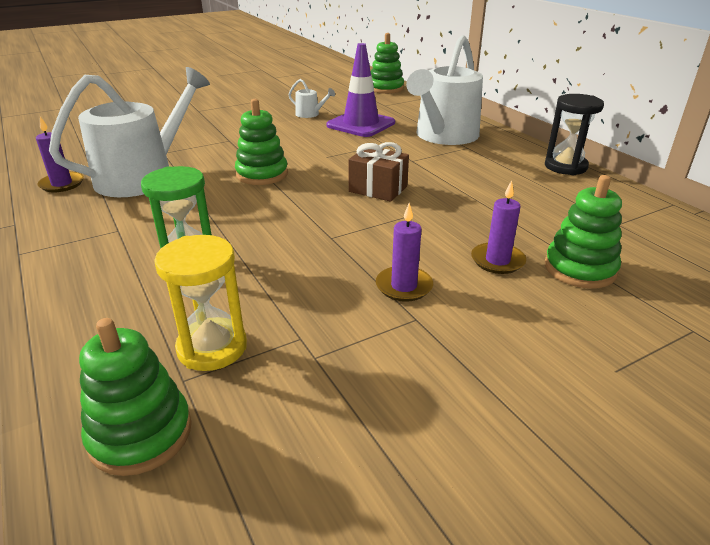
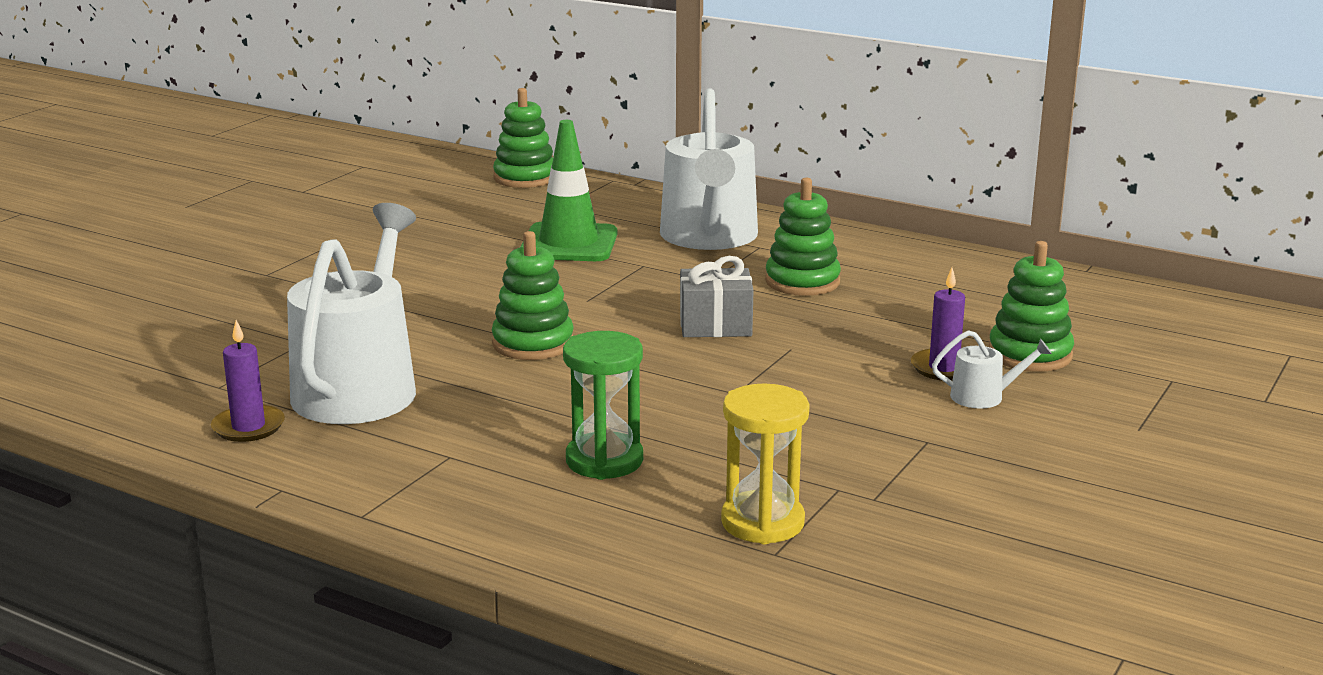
camera: 30 degrees left, 10 degrees down
(140, 434) = (799, 598): green stacking toy -> green stacking toy (802, 282)
(310, 114) = (467, 243): white watering can -> white watering can (983, 397)
(361, 124) = (569, 243): purple traffic cone -> green traffic cone
(378, 189) = (715, 325): brown gift -> grey gift
(404, 286) = (880, 417): purple candle -> none
(565, 166) = (904, 246): black hourglass -> none

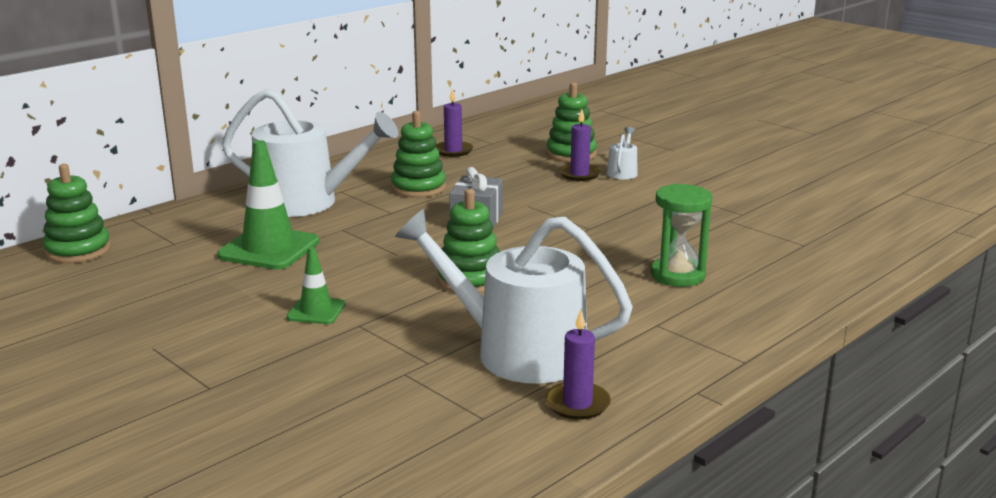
camera: 75 degrees left, 0 degrees up
(427, 287) = (316, 311): none -> green traffic cone
(762, 522) = (767, 243): yellow hourglass -> none
(962, 282) = (453, 151): none -> purple candle

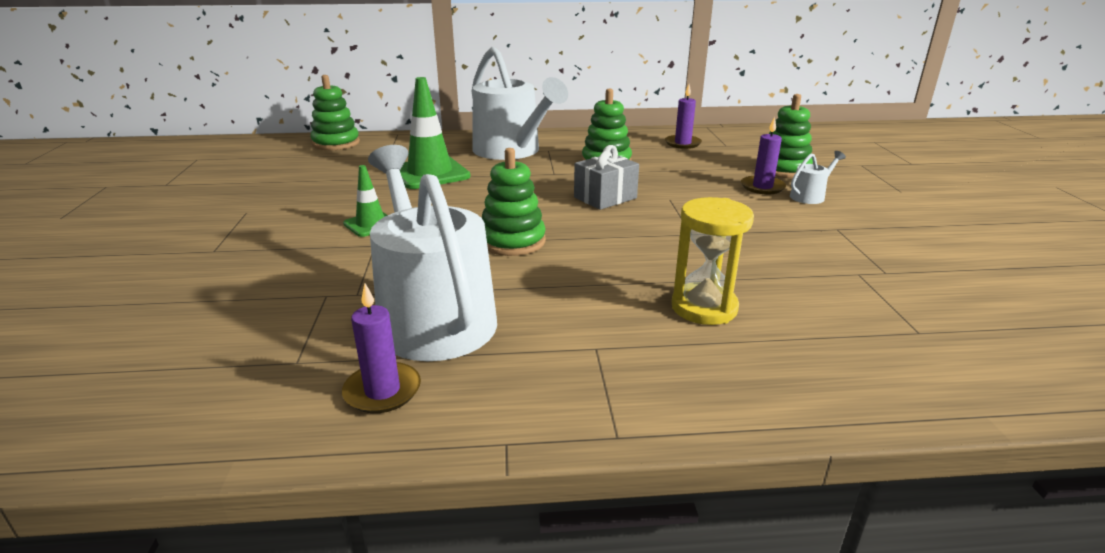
camera: 40 degrees right, 5 degrees up
(678, 275) = (704, 307): green hourglass -> yellow hourglass

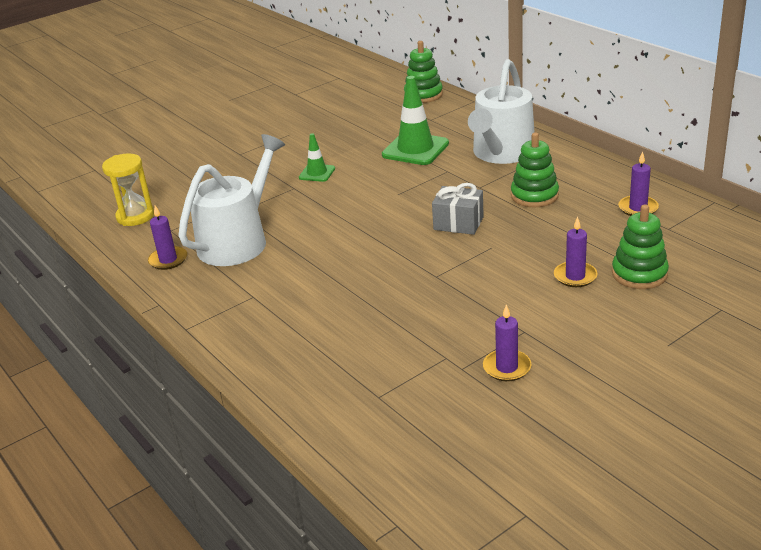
camera: 60 degrees right, 5 degrees up
(512, 241) = (347, 223): green stacking toy -> none
(704, 307) = (330, 314): yellow hourglass -> yellow hourglass (135, 216)
(810, 196) = (584, 303): white watering can -> none
(898, 253) = (507, 367): none -> purple candle

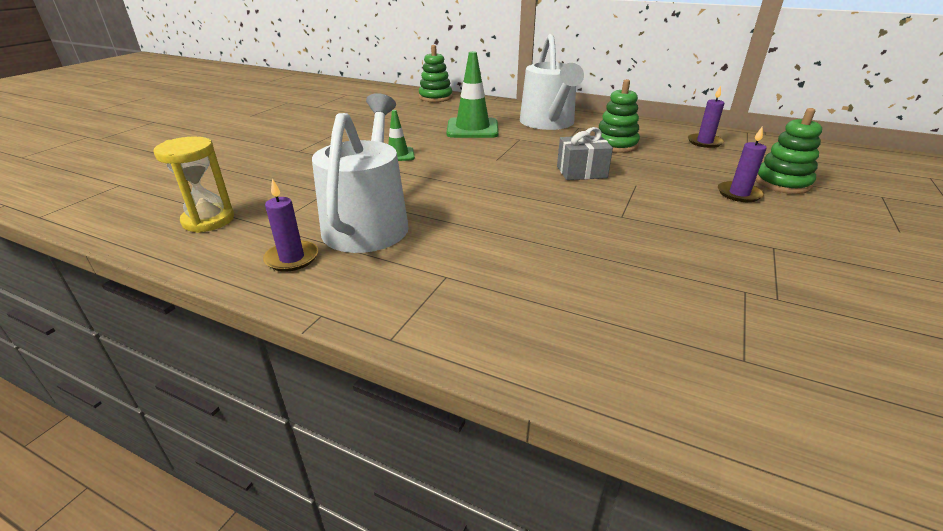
camera: 30 degrees left, 0 degrees up
(507, 367) = (816, 286): purple candle -> none

